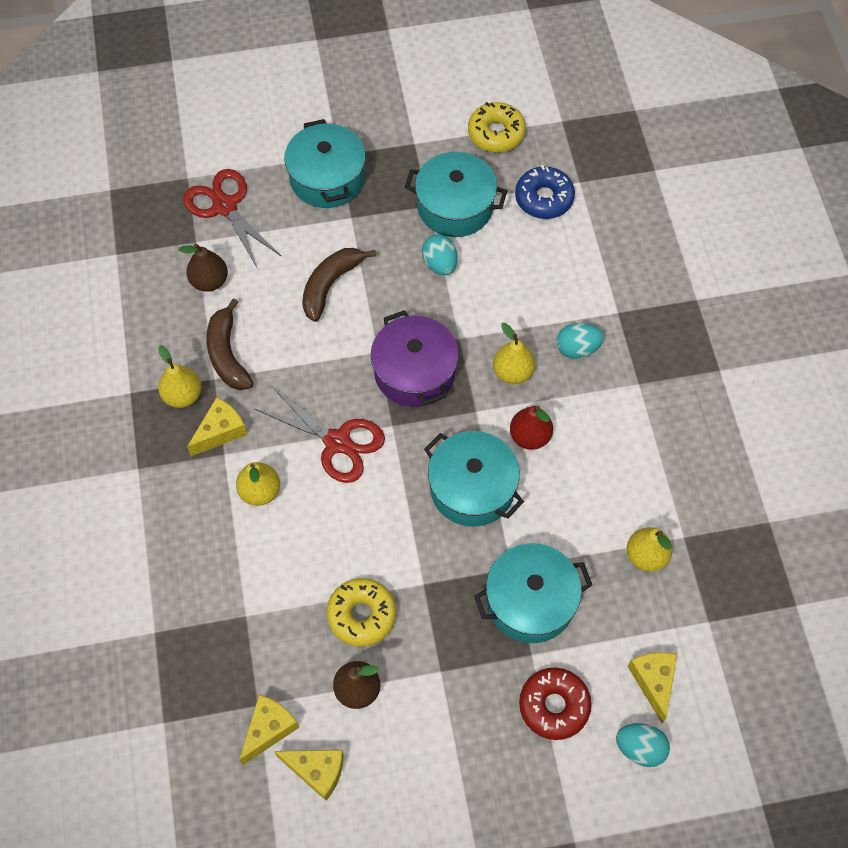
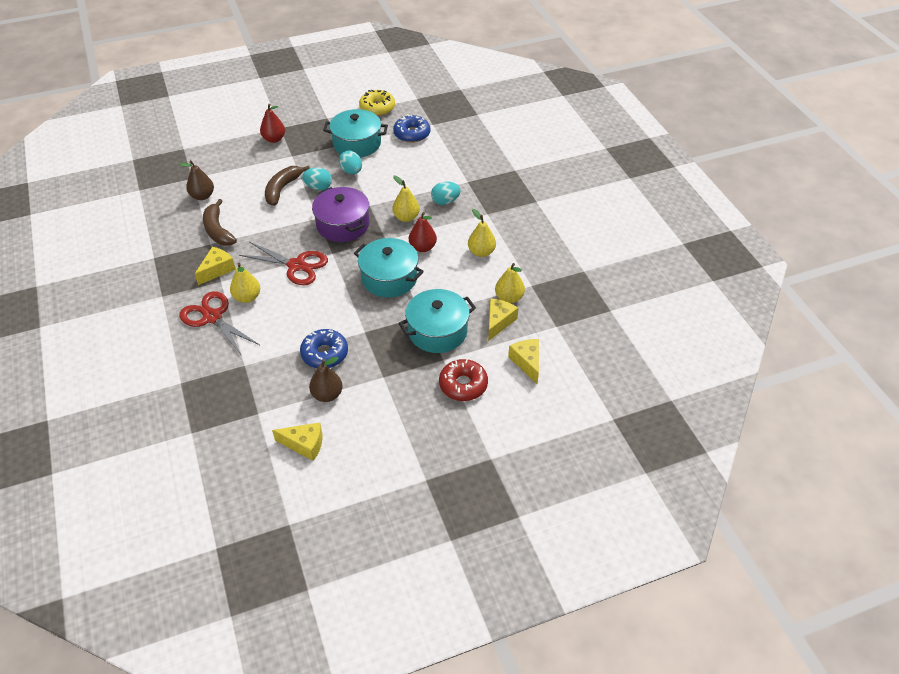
camera: 10 degrees left, 15 degrees down
(183, 395) = (190, 254): yellow pear -> yellow pear (481, 252)
(225, 206) = (209, 159): red scissors -> red scissors (212, 317)
(269, 729) = (267, 426): yellow cheese -> yellow cheese (498, 322)
(327, 178) = (274, 139): turquoise pot -> red pear
(361, 615) = (324, 354): yellow donut -> blue donut
(640, 748) = (525, 400): turquoise egg -> turquoise egg (318, 187)

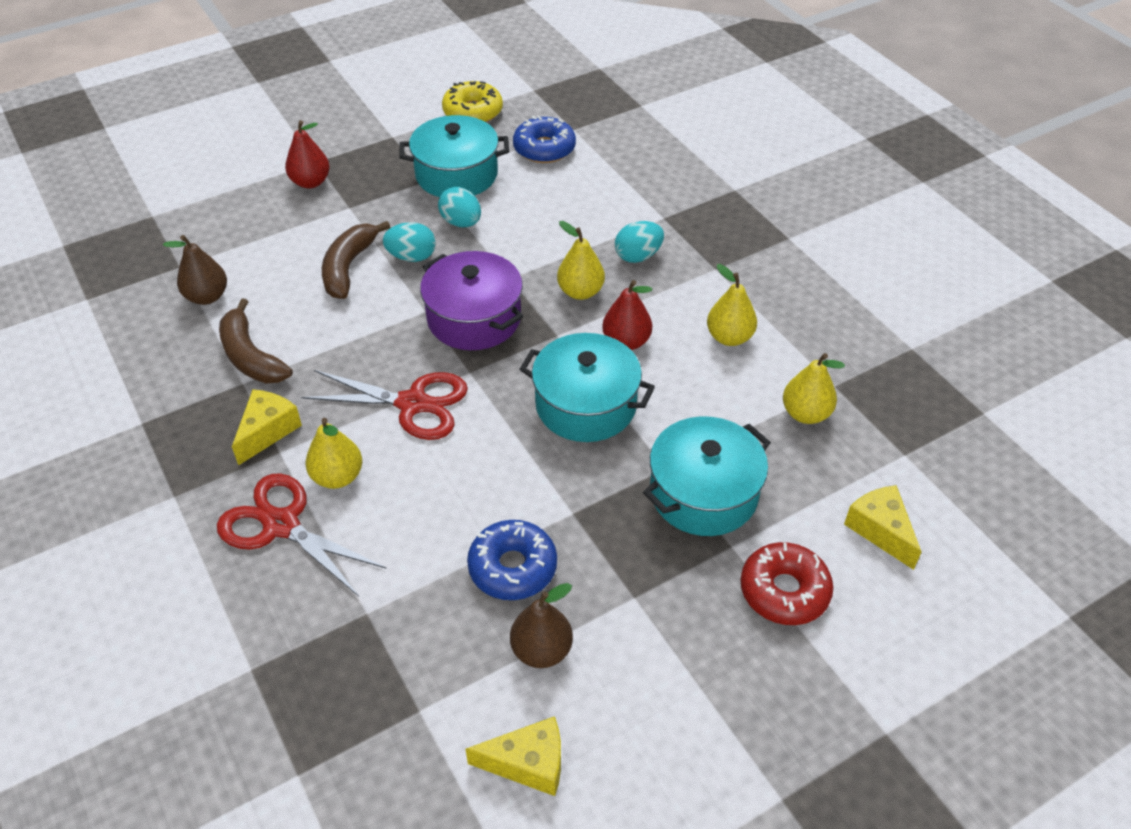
camera: 10 degrees left, 0 degrees up
(498, 322) = (804, 461): yellow cheese -> none

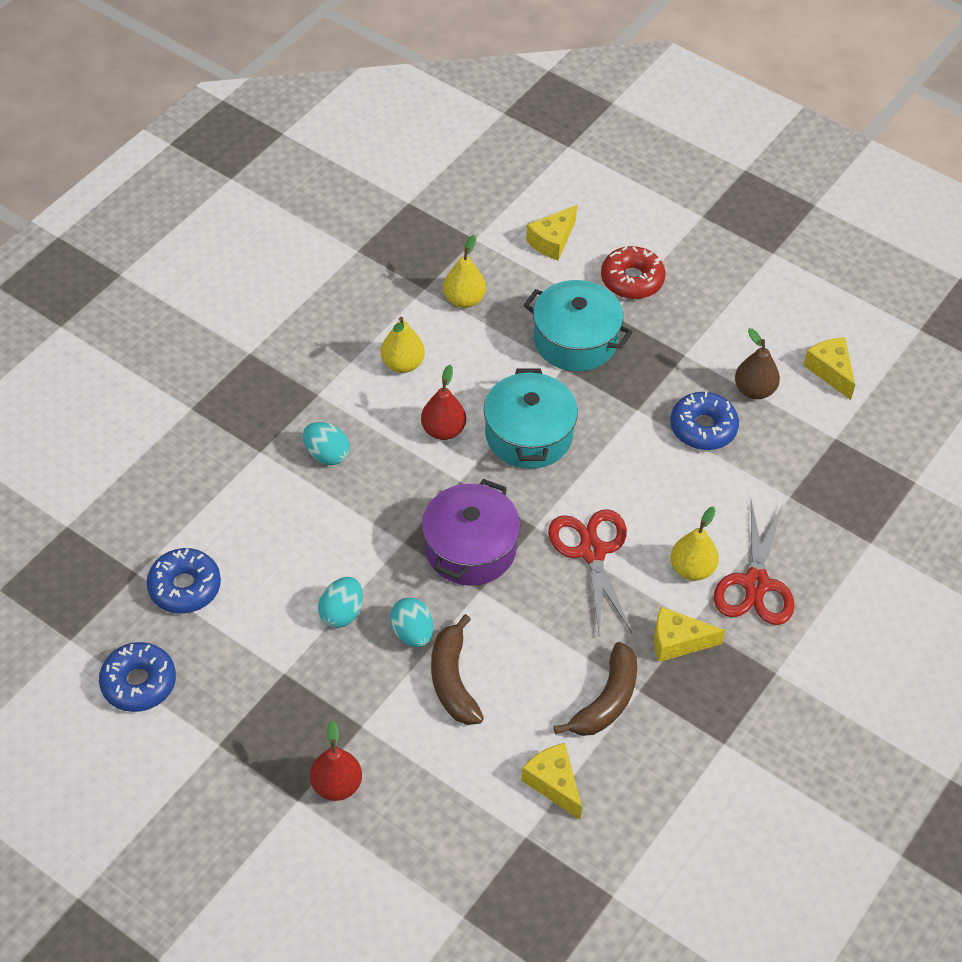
camera: 115 degrees left, 5 degrees up
(207, 297) = (553, 783): brown pear -> yellow cheese
(348, 267) = (453, 680): brown banana -> brown banana turned 90 degrees clockwise
(456, 174) = (264, 650): turquoise pot -> none
(473, 112) = (139, 683): yellow donut -> blue donut
(580, 292) = (396, 482): yellow pear -> none

